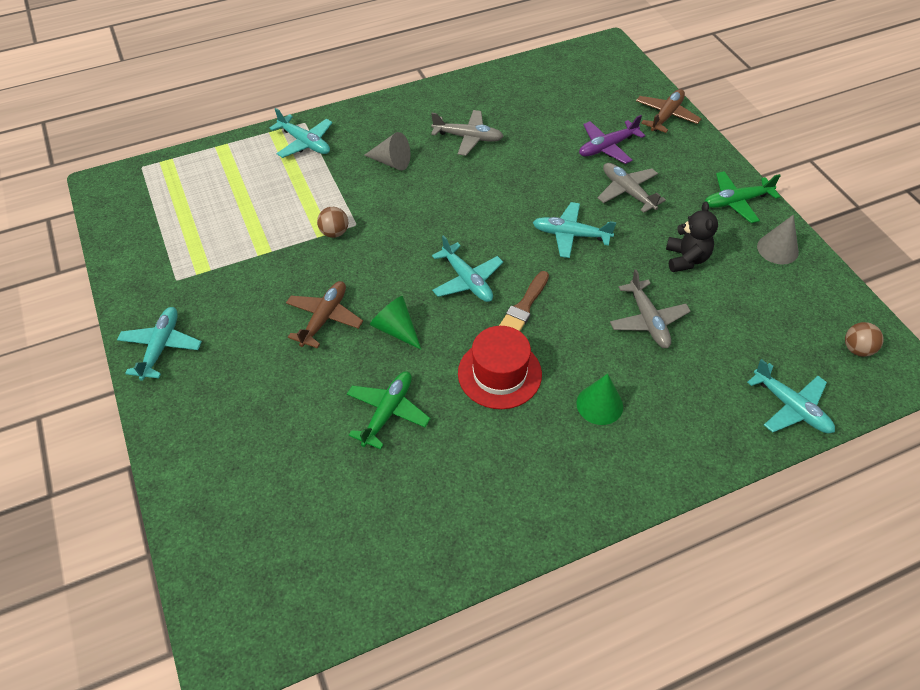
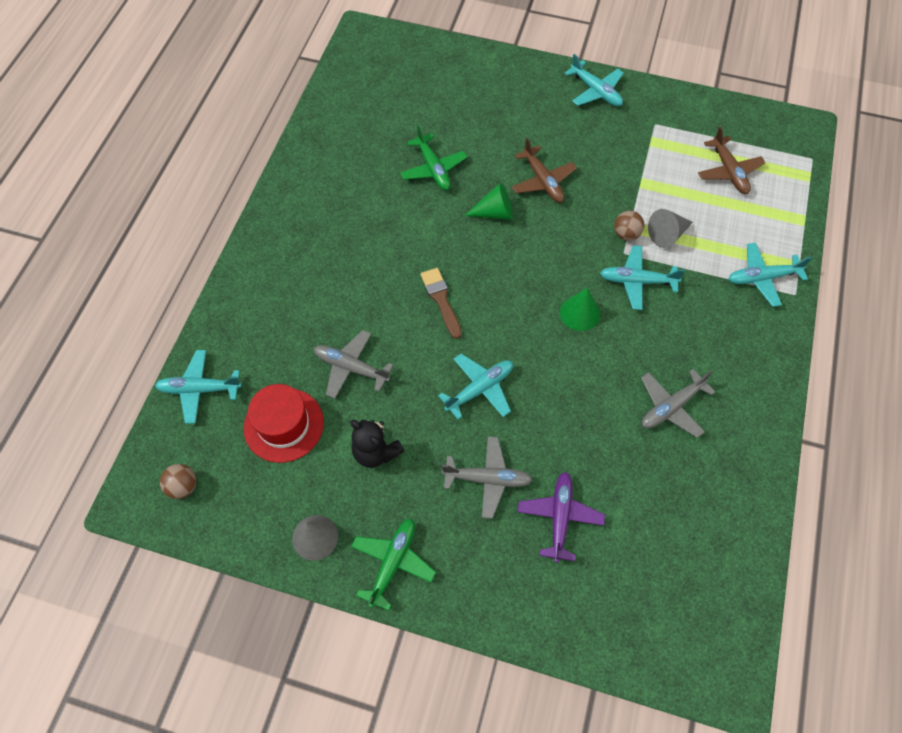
camera: 130 degrees right, 10 degrees up
(391, 162) = (684, 324): grey cone -> grey cone (667, 234)
(467, 280) = (499, 283): turquoise plane -> turquoise plane (636, 281)
(499, 373) = (401, 243): red hat -> red hat (283, 425)
(599, 404) = (322, 279): green cone -> green cone (579, 313)
(666, 116) = (559, 623): brown plane -> brown plane (729, 171)

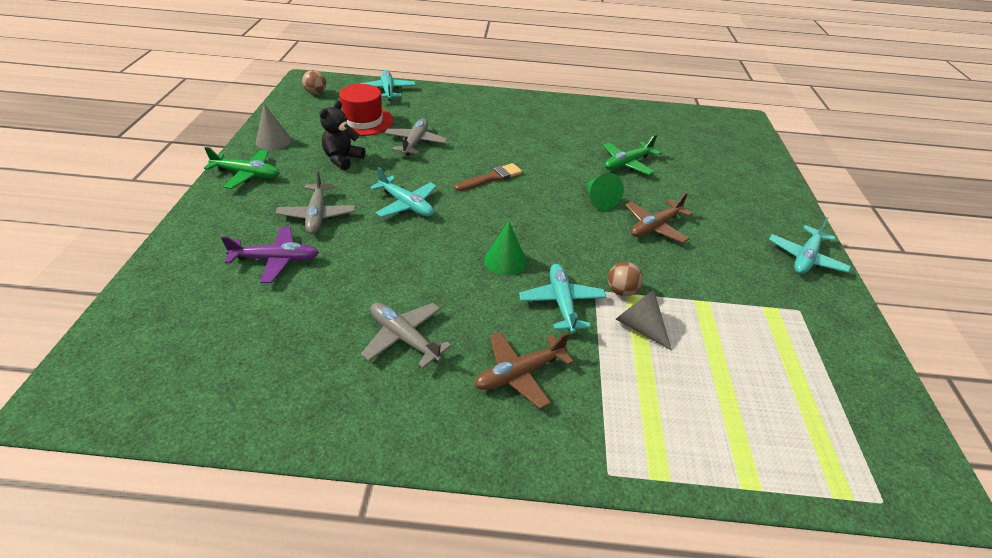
camera: 75 degrees right, 20 degrees down
(729, 171) = (778, 388): brown plane -> brown plane (519, 374)
(762, 278) = (619, 430): turquoise plane -> none

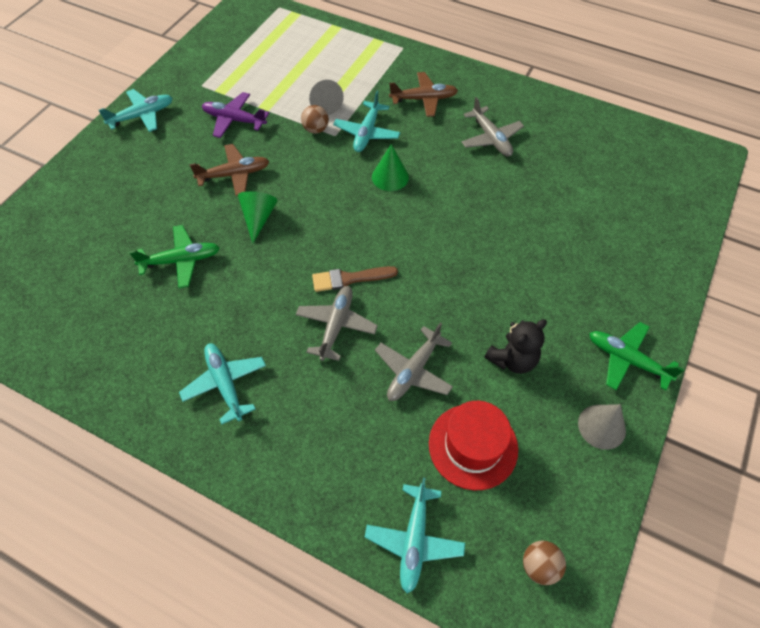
camera: 155 degrees left, 15 degrees up
(276, 259) = (584, 228): purple plane -> purple plane (234, 120)
(317, 215) = (547, 272): grey plane -> grey plane (336, 325)
(406, 204) = (455, 263): turquoise plane -> turquoise plane (225, 384)

